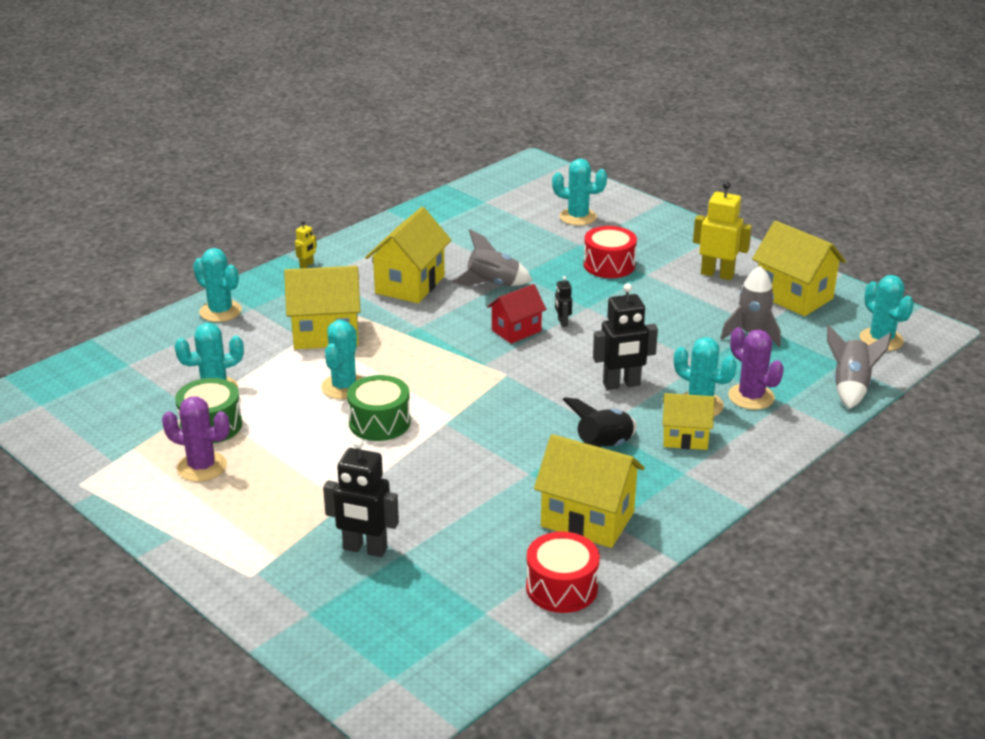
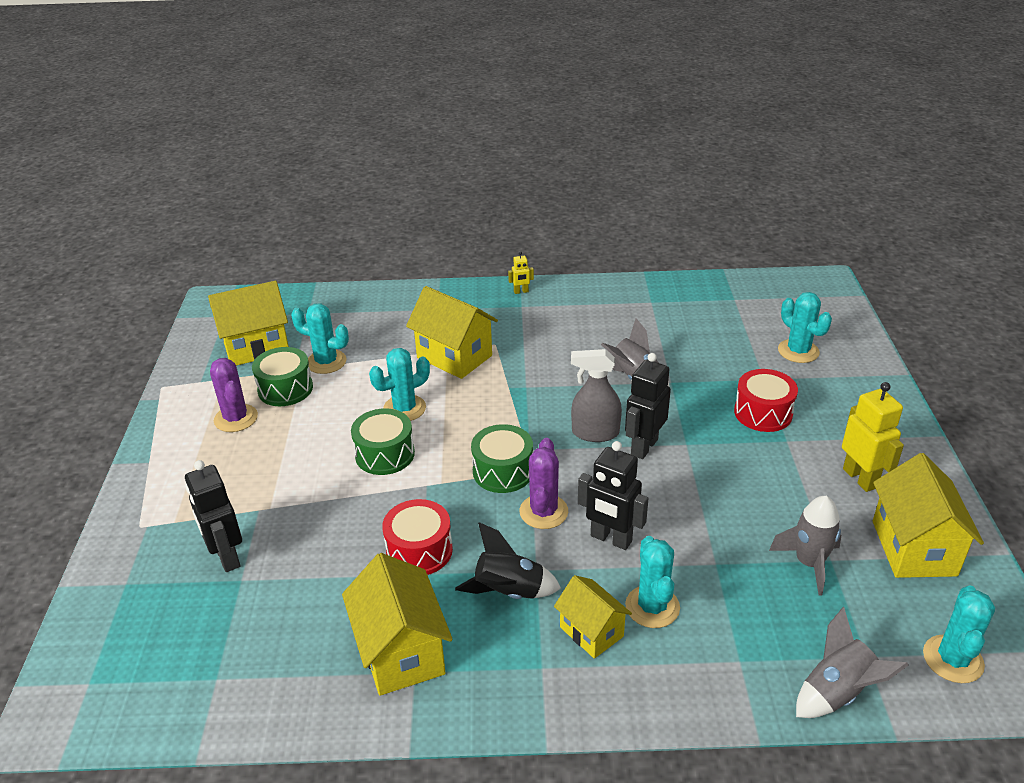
camera: 45 degrees right, 5 degrees up
(220, 311) = (415, 301): turquoise cactus -> none
(410, 284) = (570, 346): yellow house -> yellow house (256, 347)
(488, 386) = (503, 471): none -> green drum
(516, 331) = (595, 433): red house -> grey spray bottle
(561, 587) = (293, 702): red drum -> red drum (419, 550)
(562, 322) = (644, 447): black robot -> black robot, size x2.03
(751, 397) = (714, 631): purple cactus -> purple cactus (543, 512)

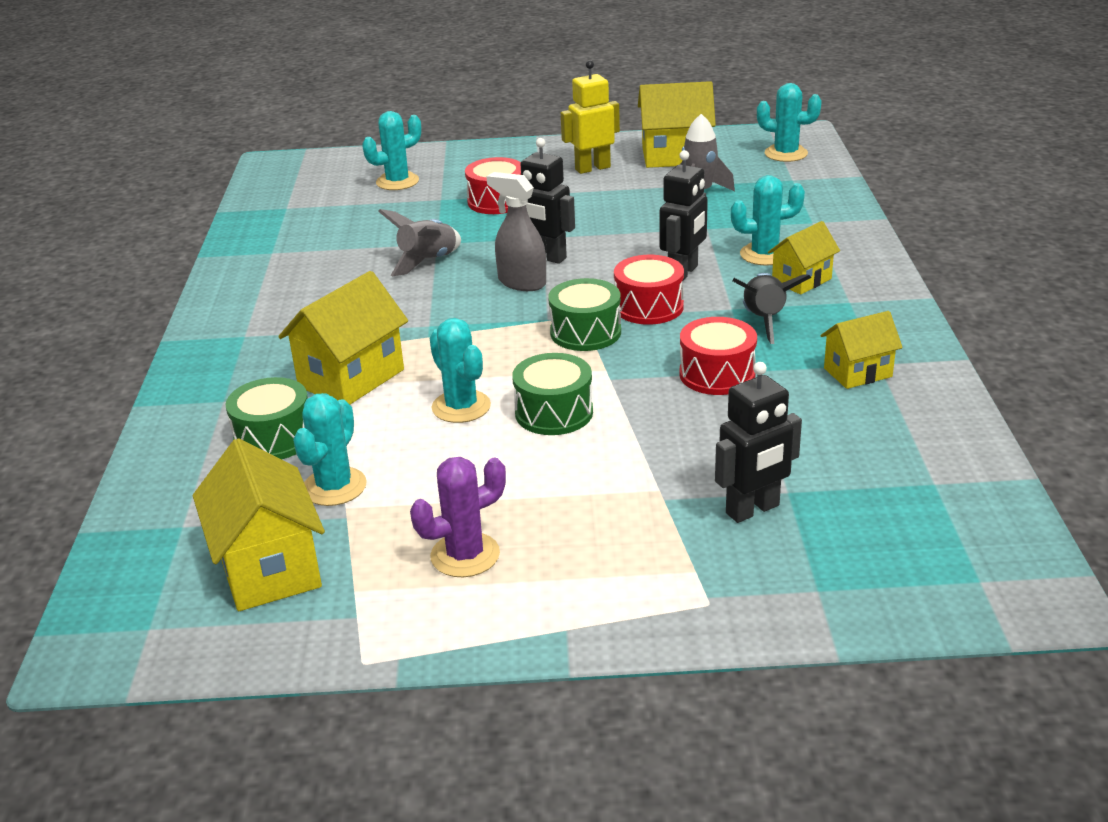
camera: 90 degrees left, 5 degrees down
(285, 389) = (397, 517): green drum -> green drum (274, 438)
(401, 652) = (857, 372): yellow house -> yellow house, size x0.62
(521, 292) = (207, 337): yellow robot -> none
(543, 512) = (649, 307): purple cactus -> red drum
(595, 433) = (521, 282): grey spray bottle -> grey spray bottle turned 120 degrees clockwise
(837, 692) = (830, 190): grey rocket -> none

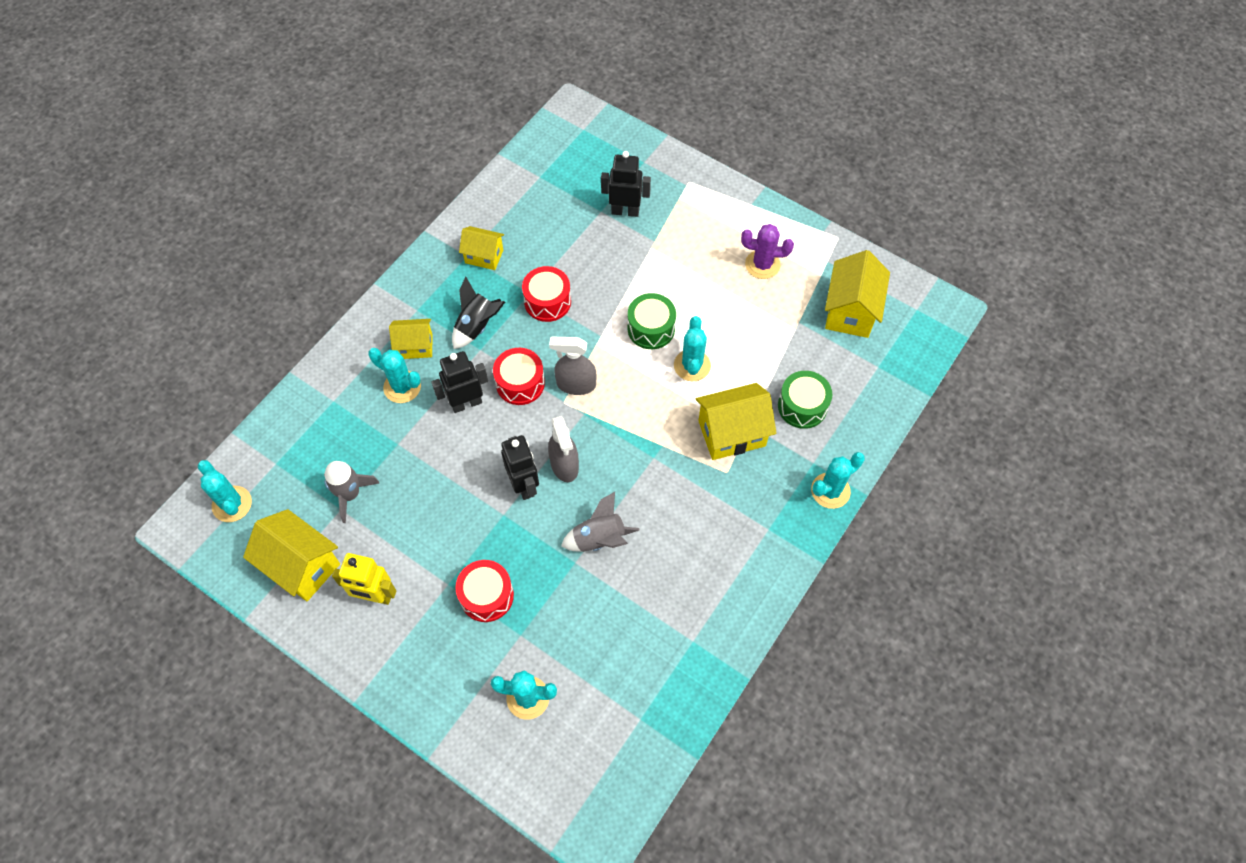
camera: 145 degrees left, 30 degrees up
(334, 487) = (792, 346): turquoise cactus -> turquoise cactus (830, 491)
(585, 332) = (576, 384): green drum -> grey spray bottle

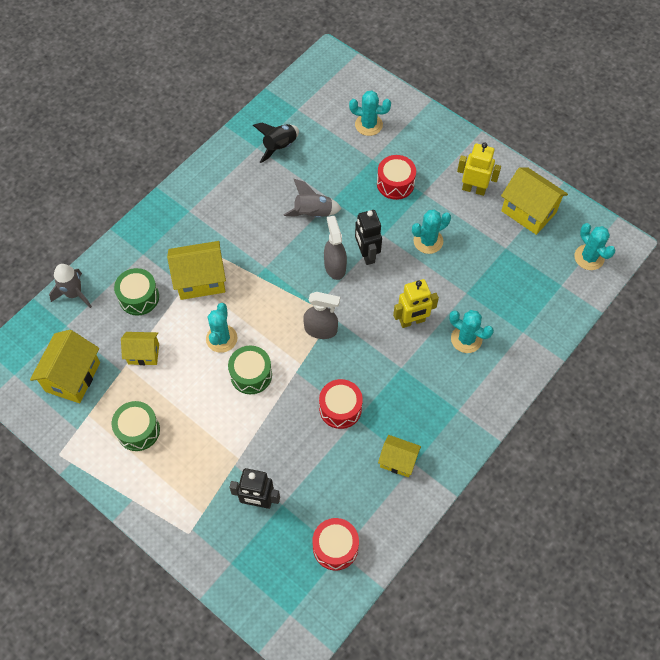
camera: 175 degrees left, 0 degrees up
(350, 494) = (499, 258): grey rocket -> grey rocket (74, 294)
(415, 346) = (457, 374): yellow house -> yellow house (143, 354)
(466, 403) = (412, 321): black robot -> yellow robot
(477, 326) = (404, 389): black rocket -> black rocket (279, 147)
(520, 383) = (367, 334): red drum -> red drum (335, 547)
(762, 264) = (138, 430): purple cactus -> green drum
(830, 491) = (136, 233): turquoise cactus -> turquoise cactus (428, 241)

